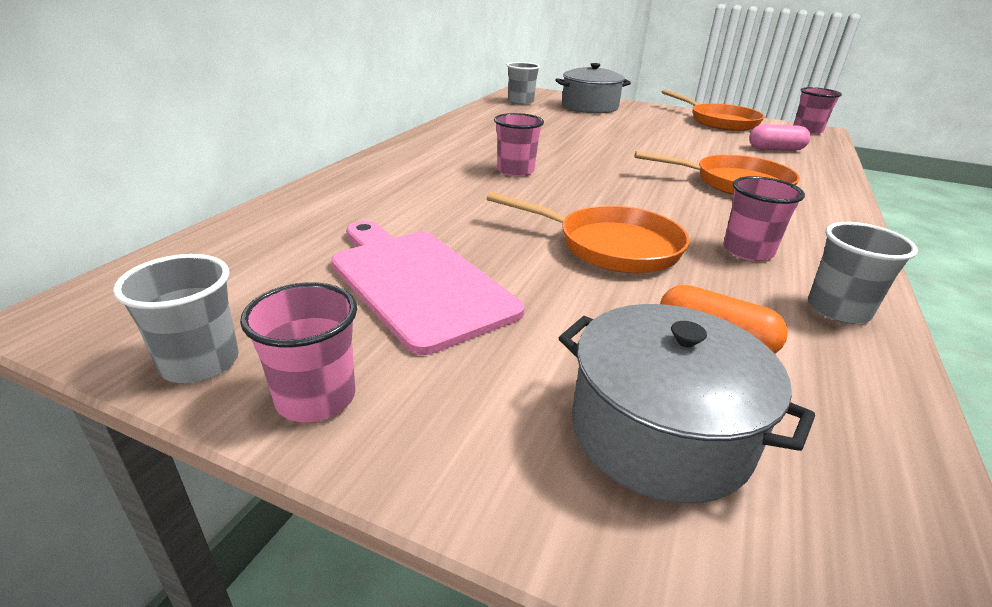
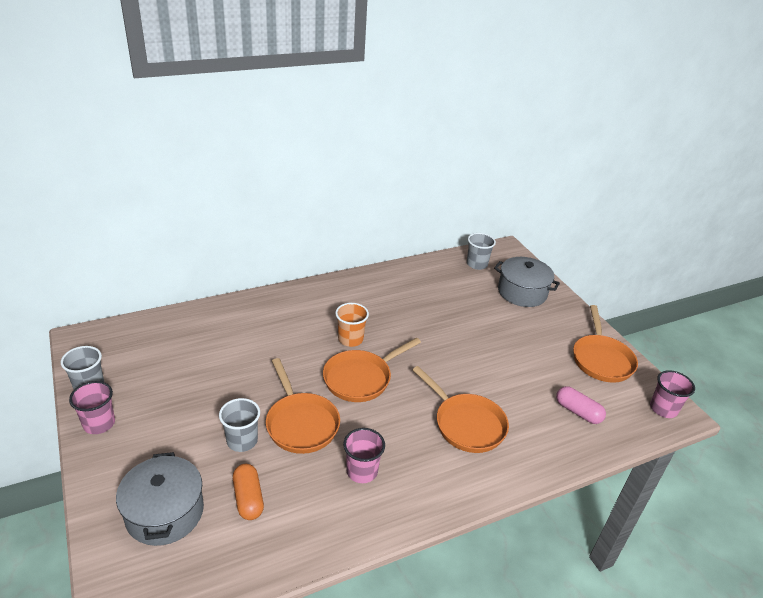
camera: 40 degrees right, 5 degrees up
(417, 282) = (192, 392): pink cutting board -> none
(515, 171) = (350, 339): pink cup -> orange cup
(588, 191) = (361, 378): none -> orange pan
(838, 309) = (331, 529): grey cup -> grey cup (242, 441)

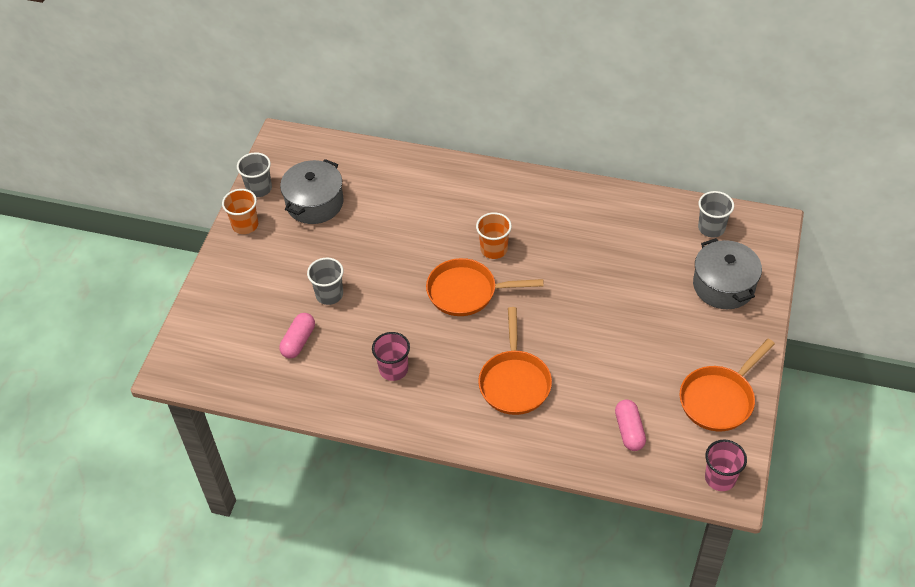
camera: 45 degrees right, 15 degrees up
(99, 423) = (245, 225): pink cup -> orange cup
(165, 512) = (240, 319): grey pot -> grey pot (314, 203)
(248, 498) = (298, 341): orange capsule -> pink capsule
(301, 423) = (383, 305): orange pan -> none

